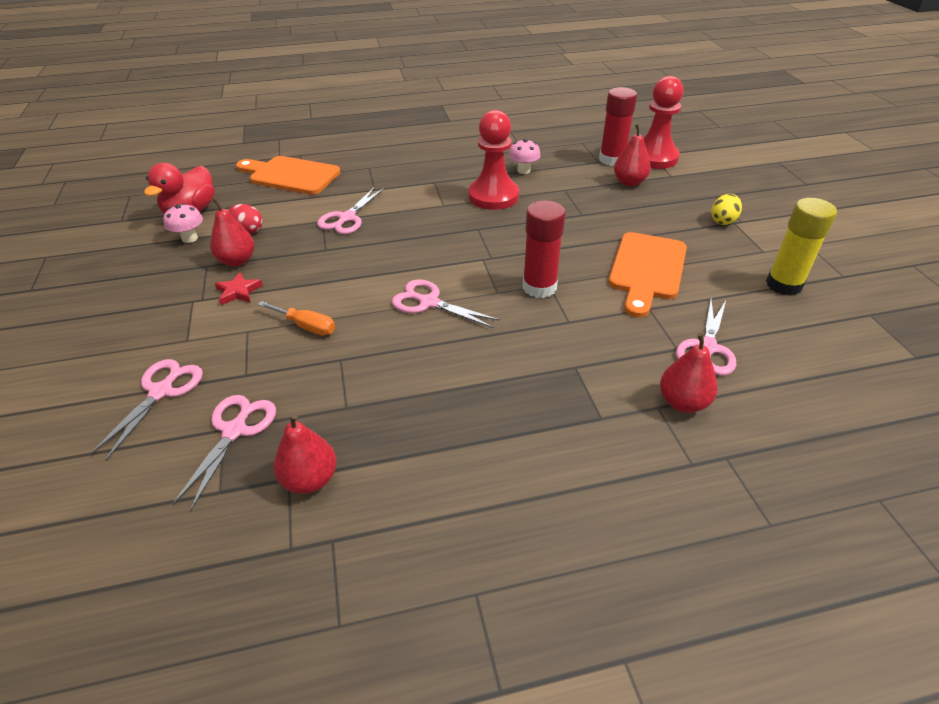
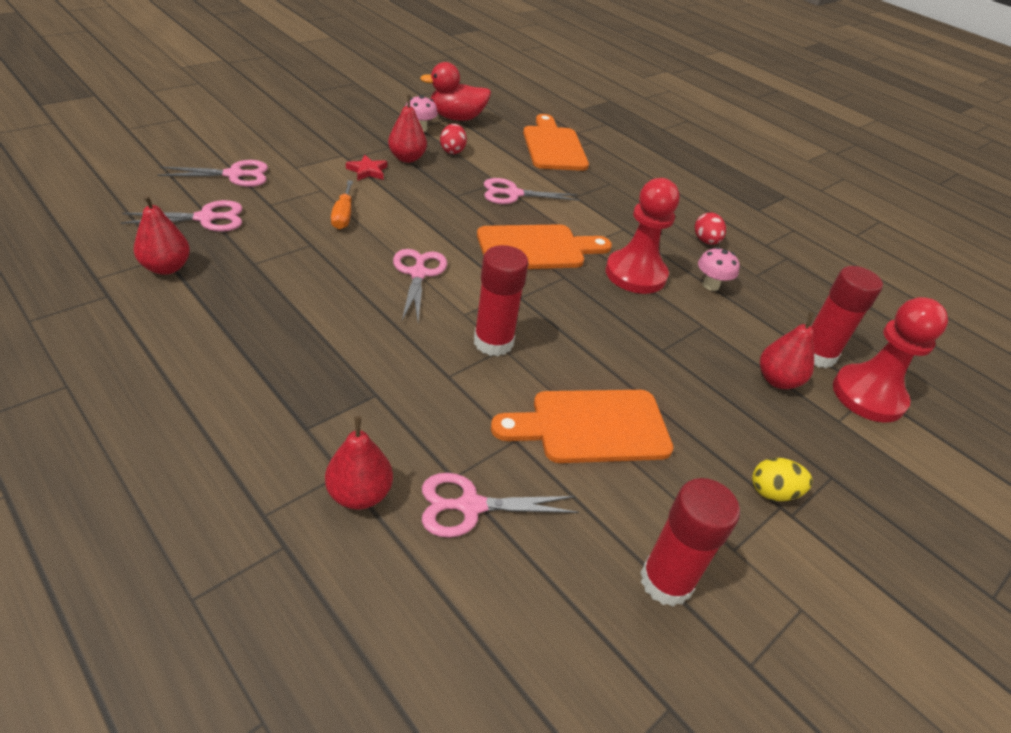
camera: 55 degrees right, 0 degrees up
(433, 230) = (536, 248): none -> orange cutting board
(473, 154) = (706, 241): none -> red egg
(783, 285) = (666, 581): yellow glue stick -> red glue stick

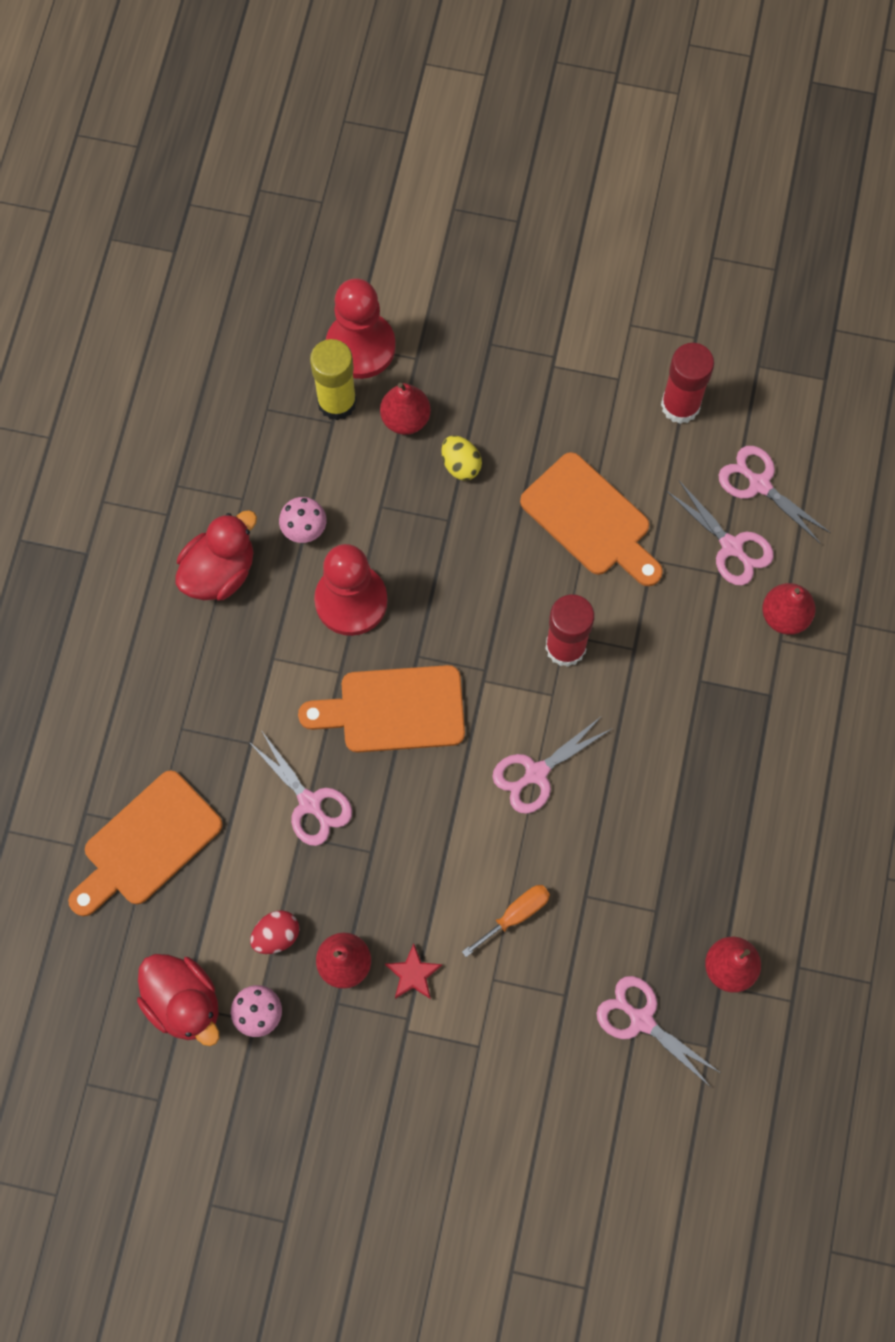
camera: 120 degrees left, 30 degrees up
(234, 175) = (554, 1082): pink scissors -> pink scissors (759, 484)
(536, 248) = (393, 709): orange cutting board -> orange cutting board turned 45 degrees counterclockwise
(706, 241) = (219, 571): red egg -> red duck
(773, 492) = (543, 375): yellow egg -> yellow egg (460, 465)
(816, 355) = (337, 402): red glue stick -> yellow glue stick

